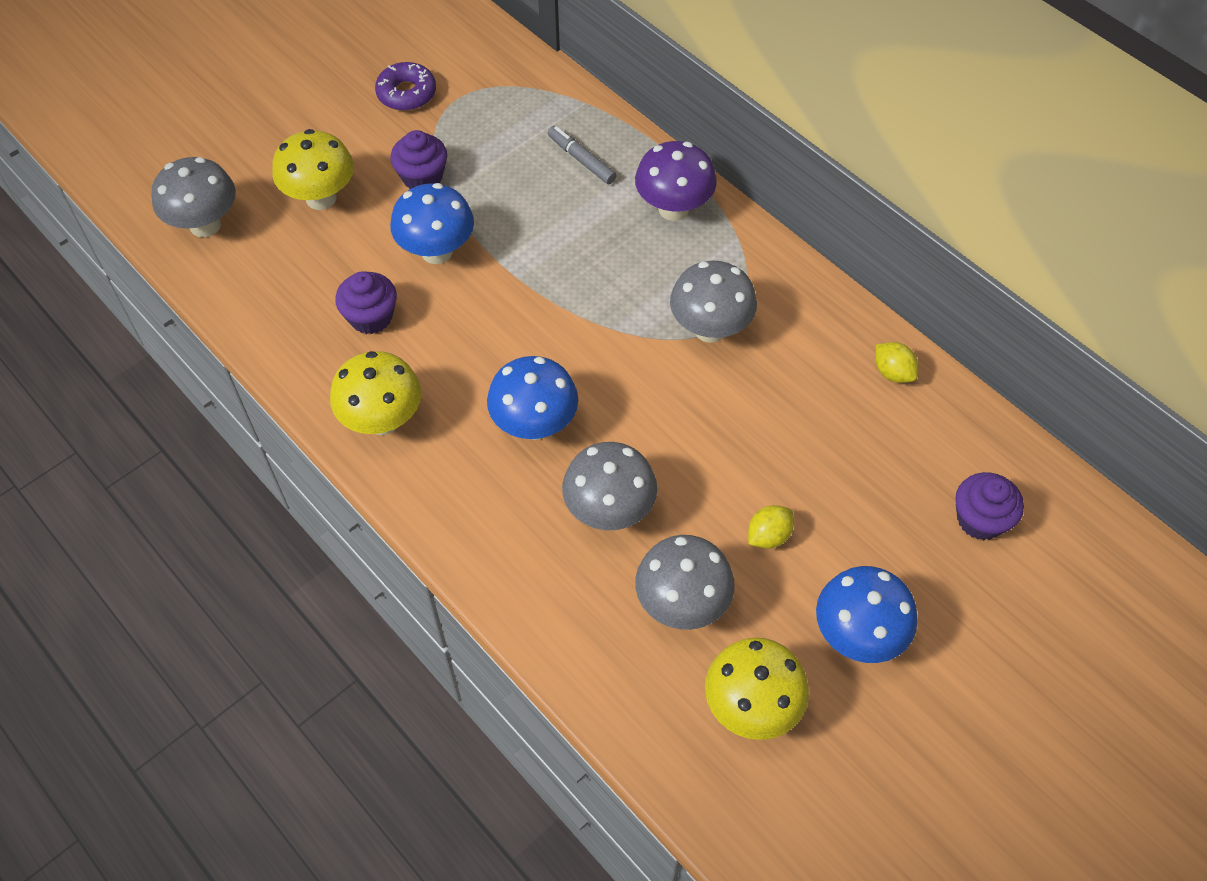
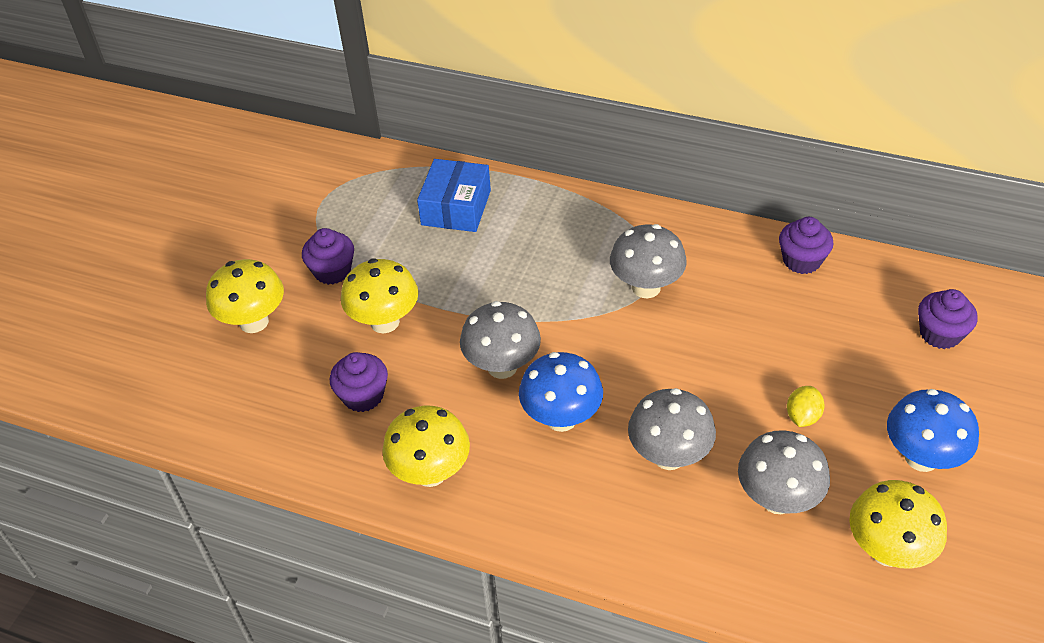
camera: 25 degrees left, 10 degrees down
(205, 225) = (160, 386): grey mushroom -> grey mushroom (502, 366)
(406, 93) = (275, 214): purple donut -> none
(437, 251) = (385, 322): blue mushroom -> yellow mushroom
(581, 160) = (456, 207): grey marker -> blue box
(673, 209) = (554, 214): purple mushroom -> none
(892, 373) = (801, 260): yellow lemon -> purple cupcake

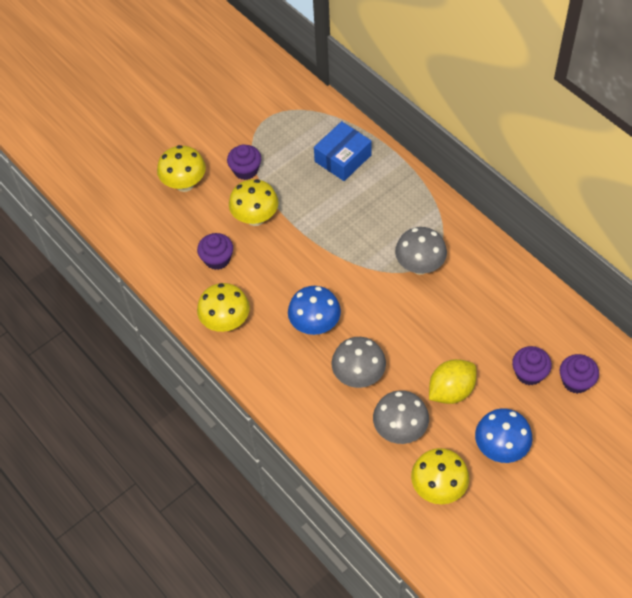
camera: 30 degrees right, 10 degrees up
(502, 366) = (303, 277): grey mushroom -> none
(801, 260) = (529, 293): purple cupcake -> purple cupcake (529, 373)
(802, 416) = (451, 391): yellow lemon -> yellow lemon, size x1.77

